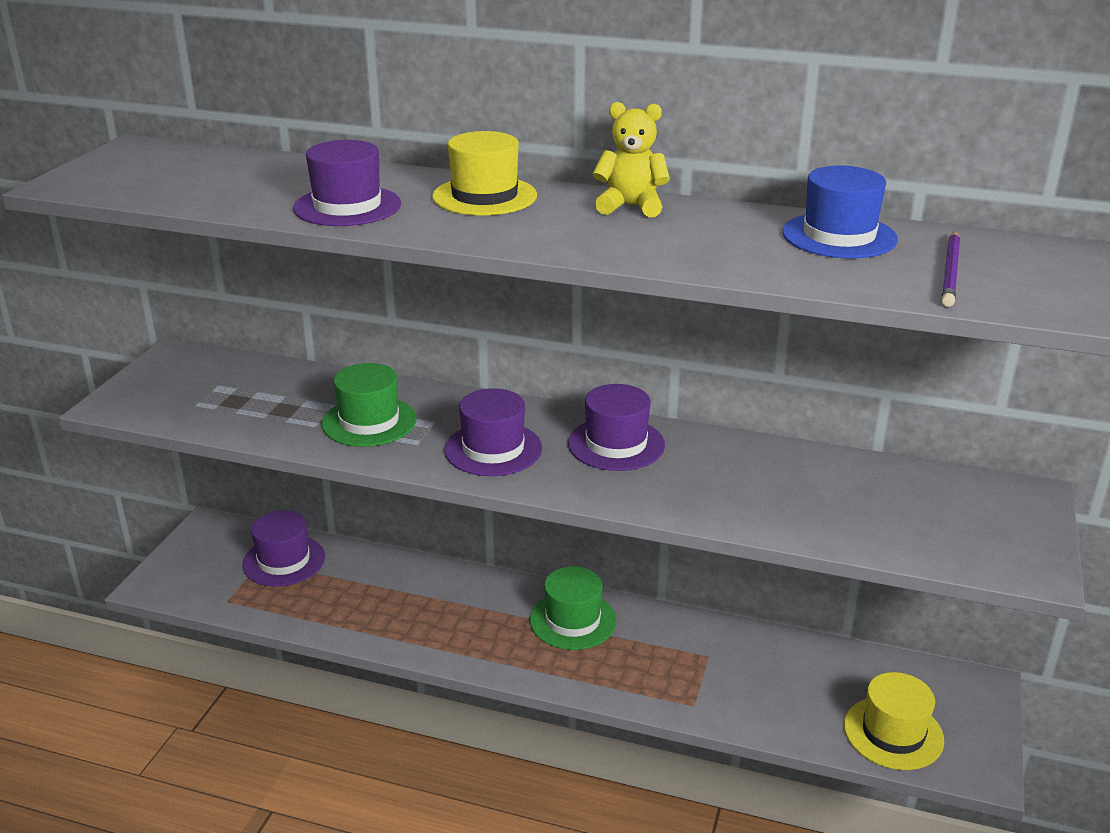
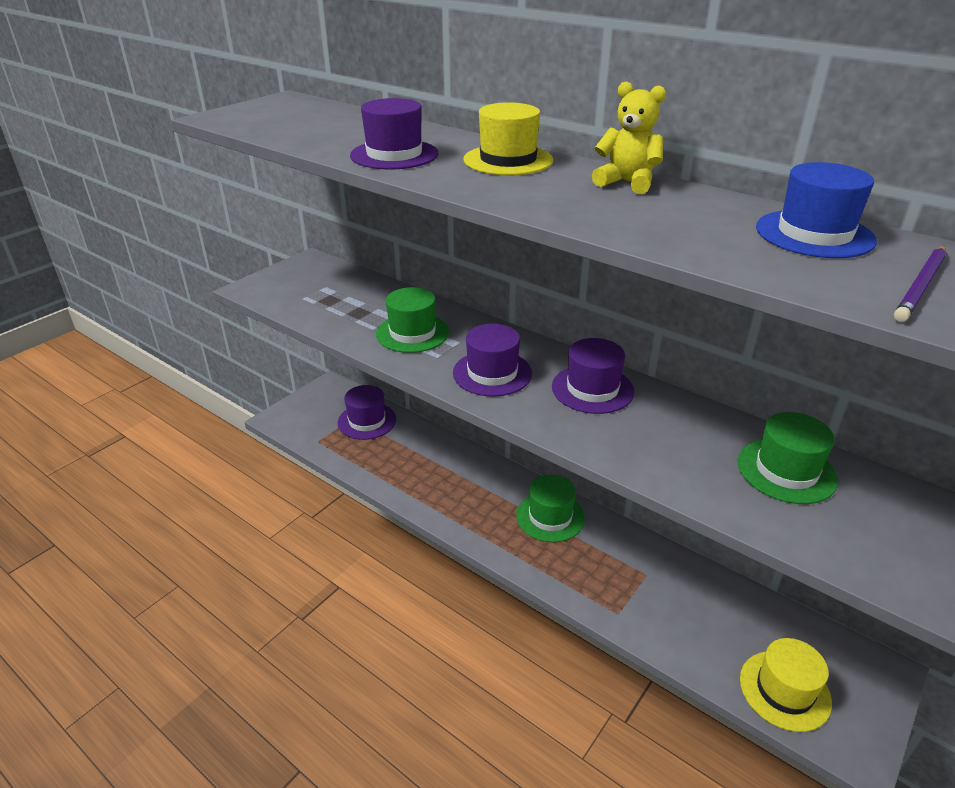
camera: 20 degrees right, 5 degrees up
(850, 485) = (786, 470): none -> green hat

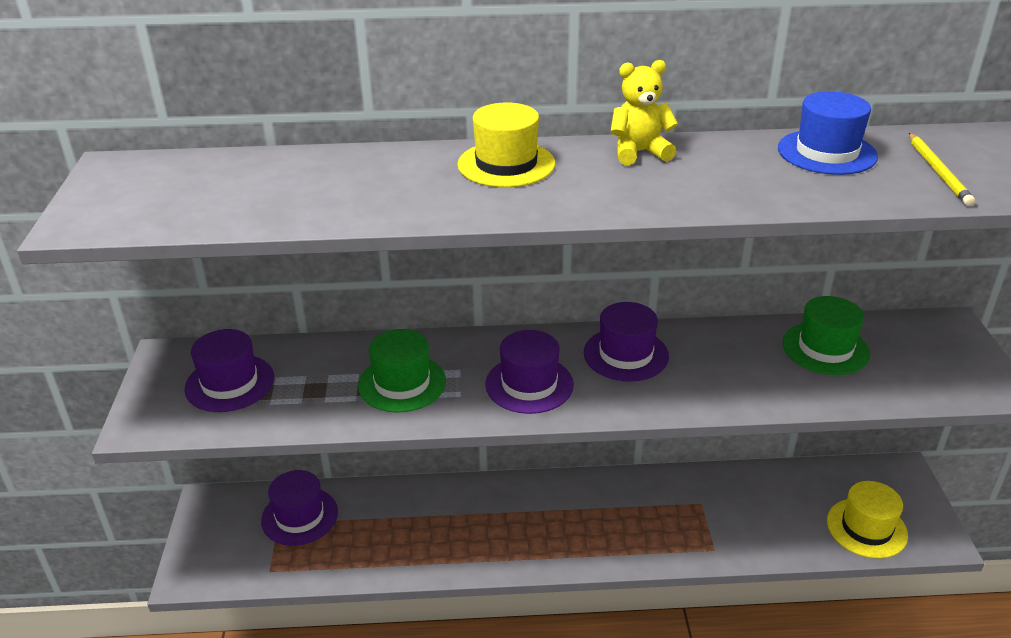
camera: 40 degrees left, 0 degrees up
(394, 155) = (392, 198): purple hat -> purple hat (230, 383)
(550, 516) = (580, 502): green hat -> none
(921, 286) = (938, 172): purple pencil -> yellow pencil

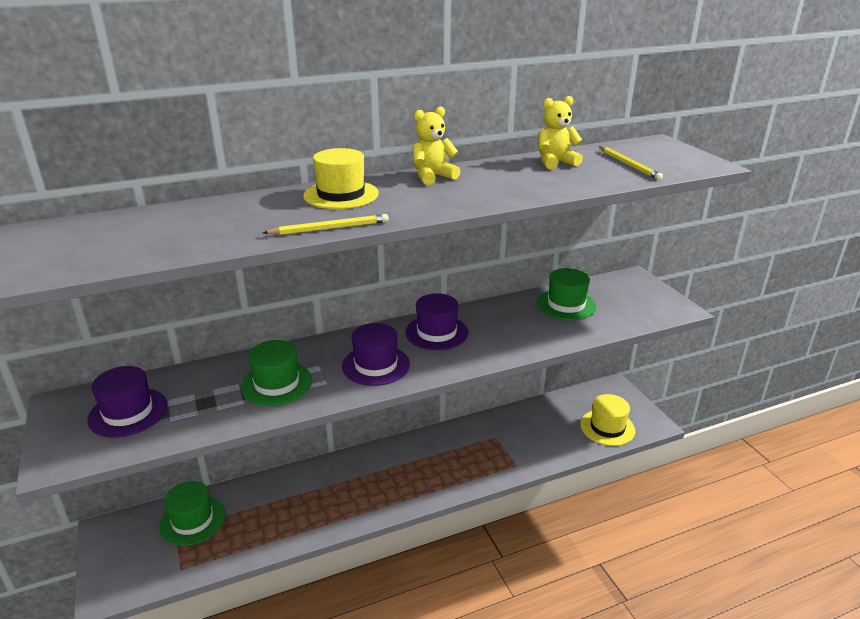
camera: 20 degrees left, 5 degrees down
(299, 516) = (192, 520): purple hat -> green hat
(466, 214) = (330, 228): none -> yellow pencil
(827, 152) = (555, 163): blue hat -> yellow teddy bear

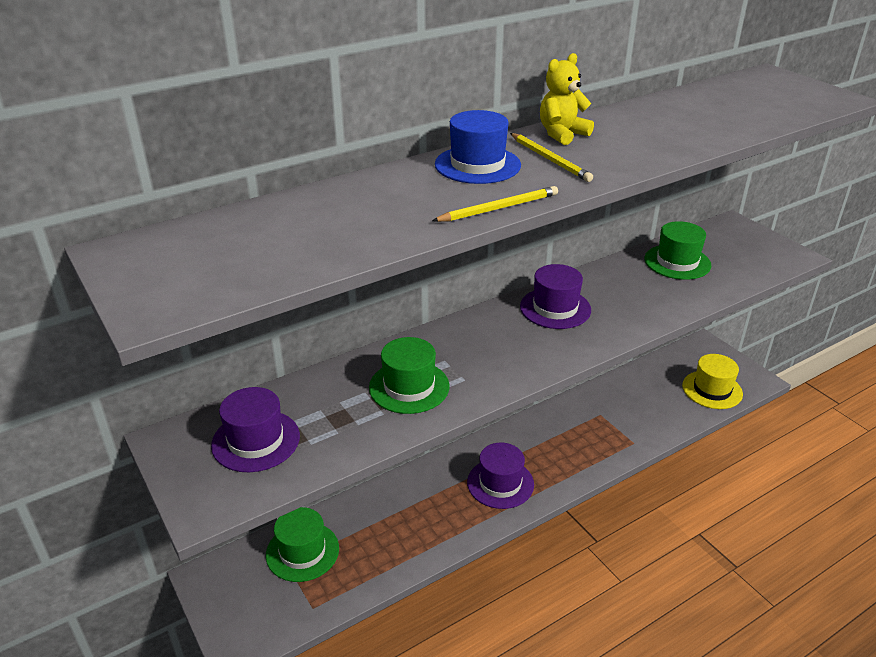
camera: 10 degrees left, 5 degrees up
(341, 195) = (477, 165): yellow hat -> blue hat
(376, 365) = (508, 353): purple hat -> purple hat (500, 483)
(555, 163) = (681, 107): yellow teddy bear -> none
(629, 165) = (759, 104): yellow pencil -> yellow pencil (550, 159)

